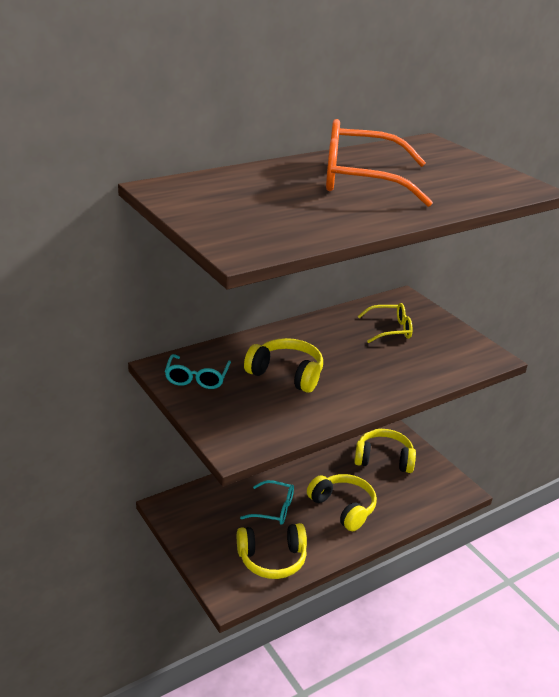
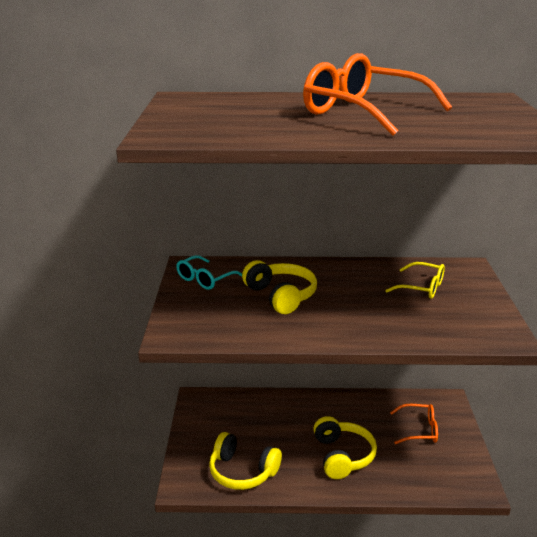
camera: 35 degrees right, 5 degrees down
(274, 509) = (280, 433): turquoise glasses -> none
(384, 459) = (419, 430): yellow headphones -> orange glasses

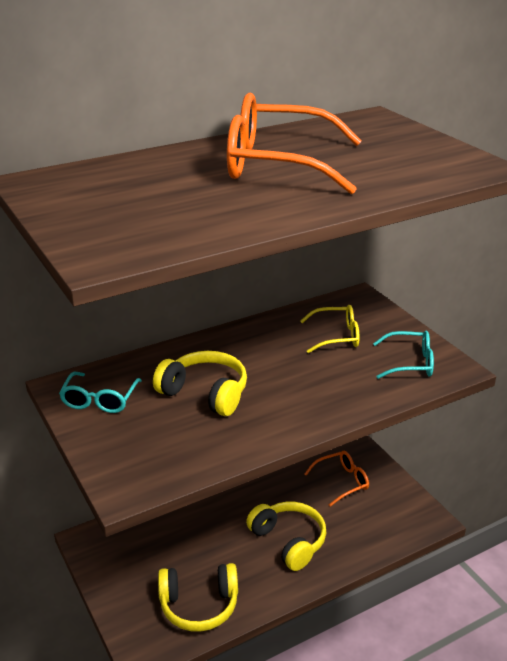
camera: 30 degrees left, 5 degrees up
(470, 323) = (410, 363): none -> turquoise glasses

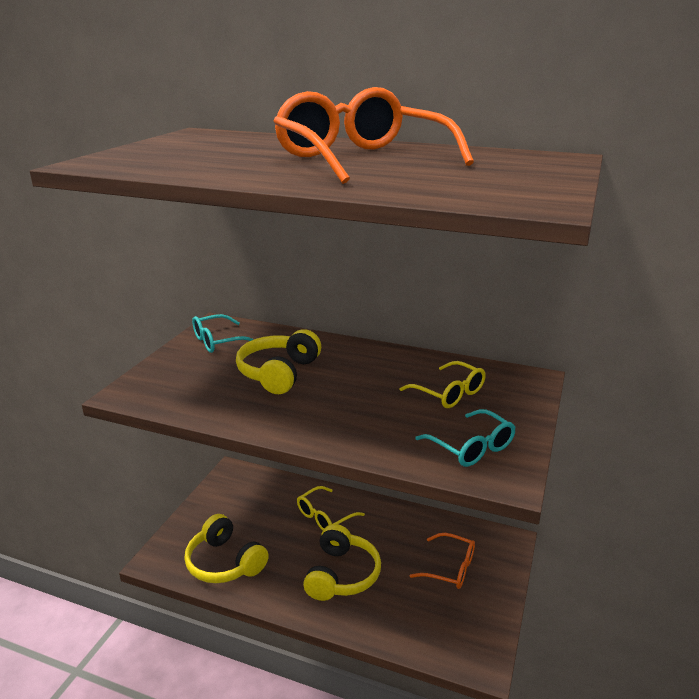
camera: 50 degrees right, 5 degrees down
(205, 393) = (278, 373): yellow headphones -> yellow headphones turned 150 degrees counterclockwise
(216, 514) = (324, 516): none -> yellow glasses

